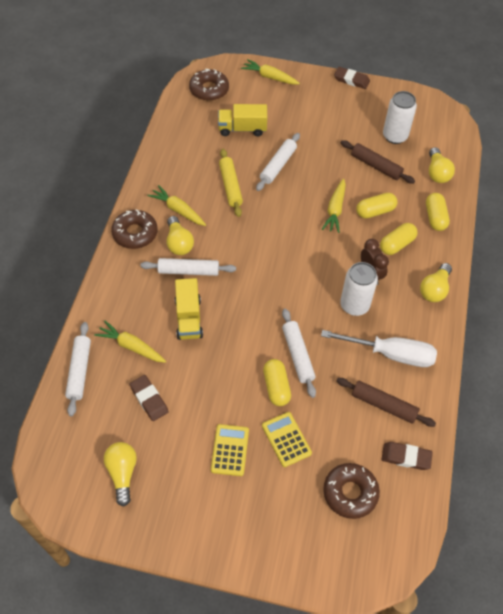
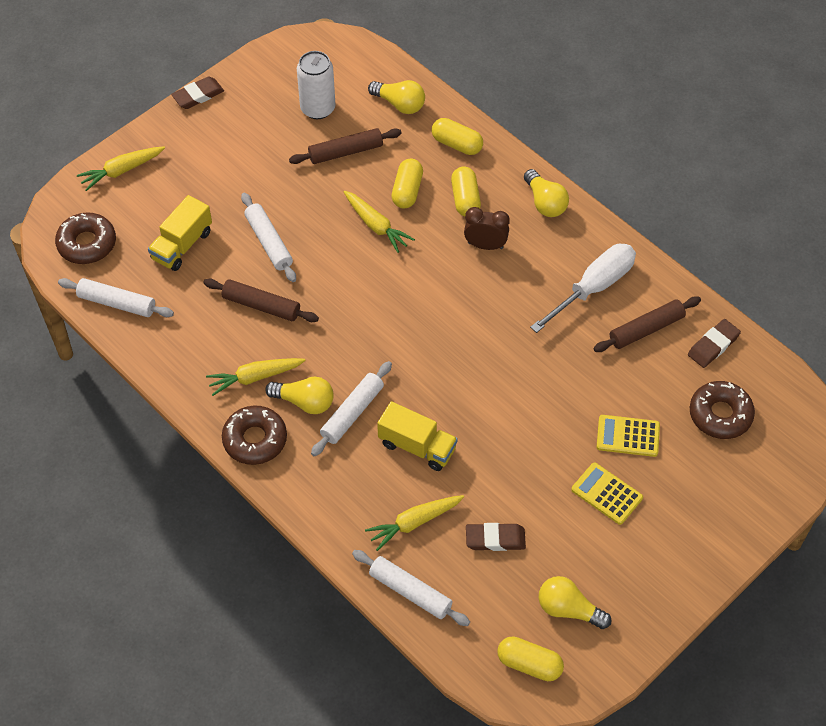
camera: 55 degrees left, 0 degrees up
(230, 186) = (261, 306): yellow rolling pin -> brown rolling pin
(276, 387) = (562, 411): yellow capsule -> yellow capsule (529, 664)
(297, 355) = (537, 370): white rolling pin -> white rolling pin (117, 303)
(354, 305) = (513, 283): white can -> none

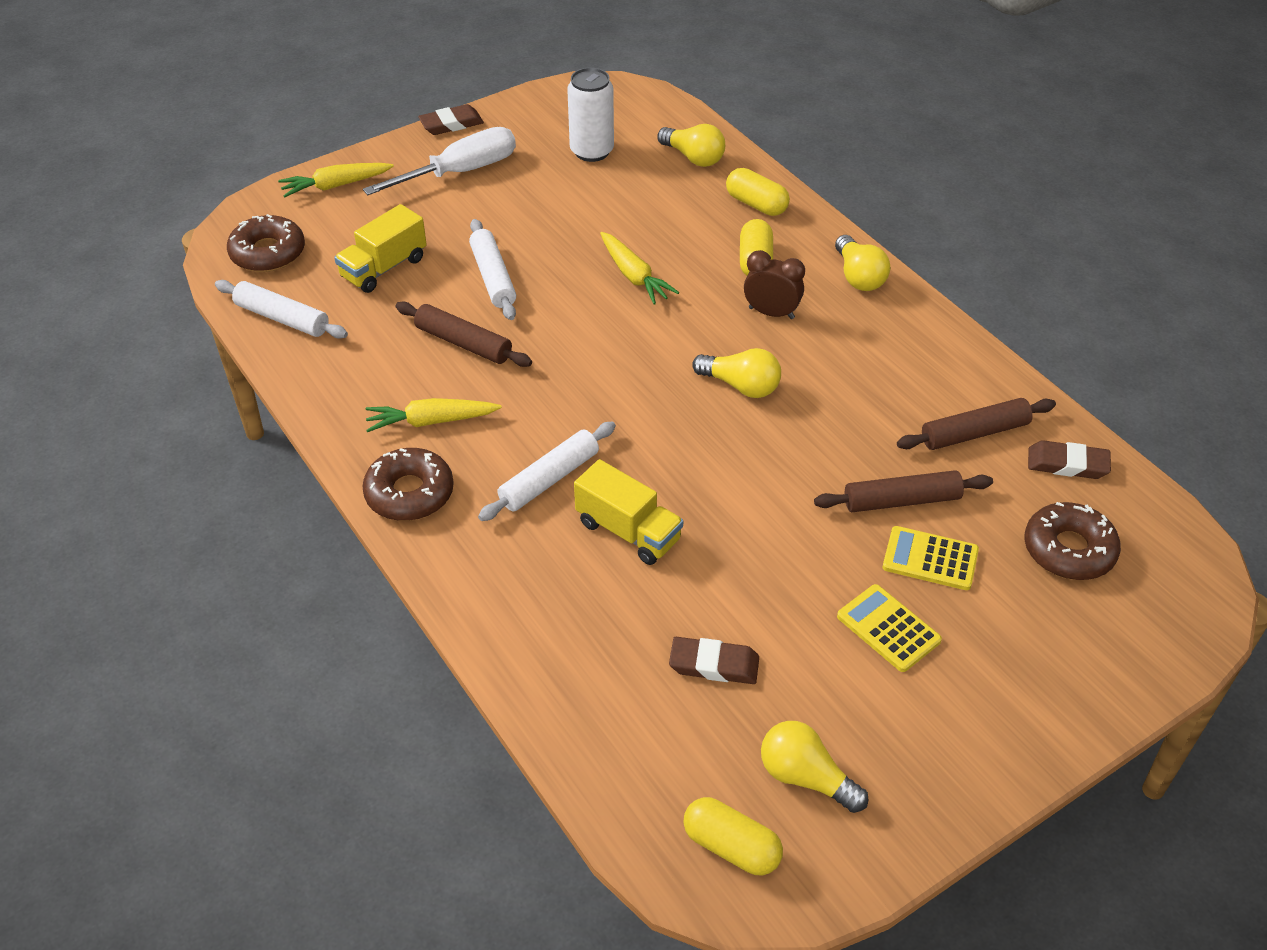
camera: 10 degrees right, 10 degrees down
(304, 402) = (488, 458): yellow light bulb -> yellow light bulb (741, 386)
(345, 152) = (615, 197): brown rolling pin -> brown rolling pin (901, 500)
(407, 191) = (682, 244): yellow capsule -> none
(410, 591) = (574, 716): white rolling pin -> none
(414, 523) = (602, 626): yellow carrot -> none
(593, 288) = (908, 377): white screwdriver -> white screwdriver (460, 172)
(713, 345) = (1067, 464): brown eraser -> brown eraser turned 45 degrees clockwise

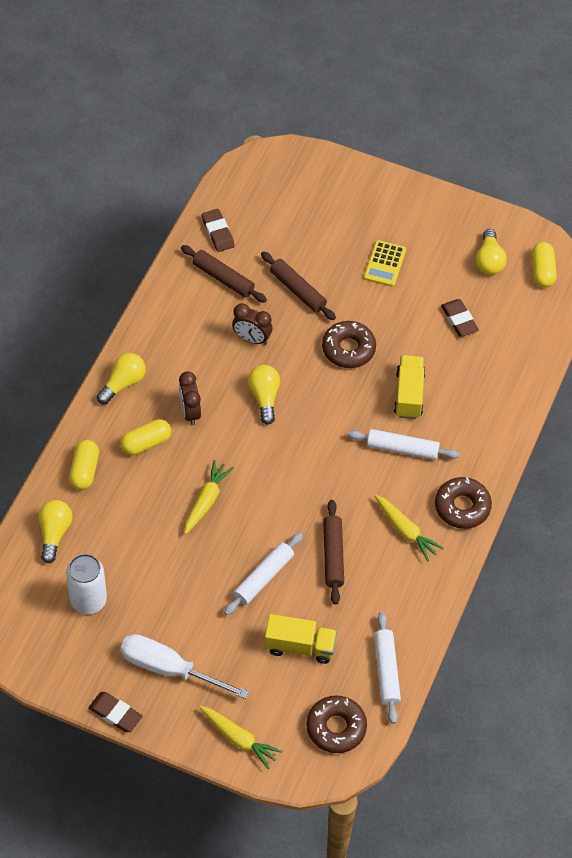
camera: 125 degrees left, 10 degrees up
(846, 415) = (252, 339): none -> brown clock
(930, 559) = (328, 264): yellow calculator -> none
(1069, 550) = (280, 213): brown donut -> brown donut (348, 349)

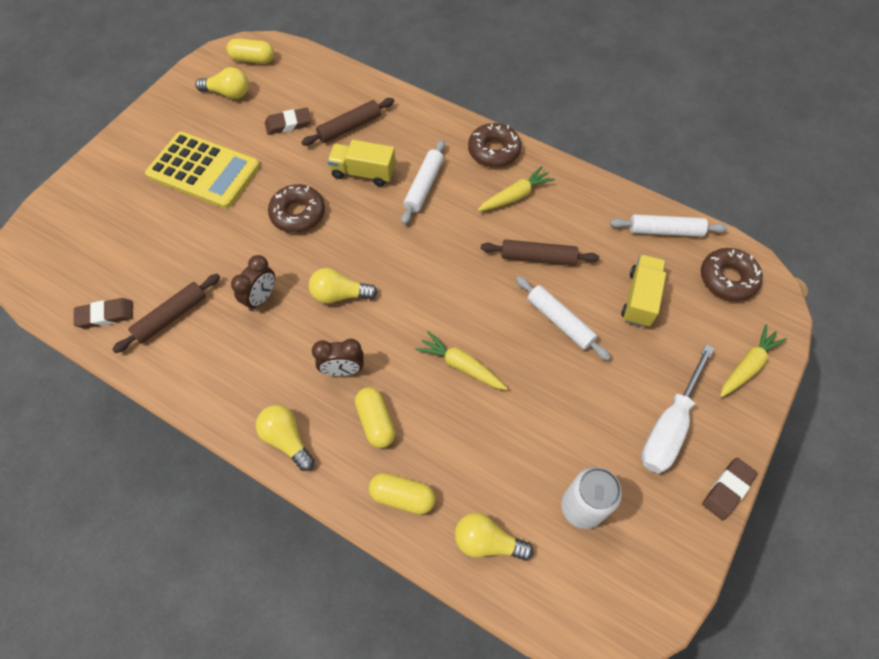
camera: 80 degrees left, 5 degrees up
(297, 290) = (211, 248): brown rolling pin -> brown rolling pin (349, 127)
(385, 264) = (204, 171): yellow calculator -> yellow calculator, size x1.92

